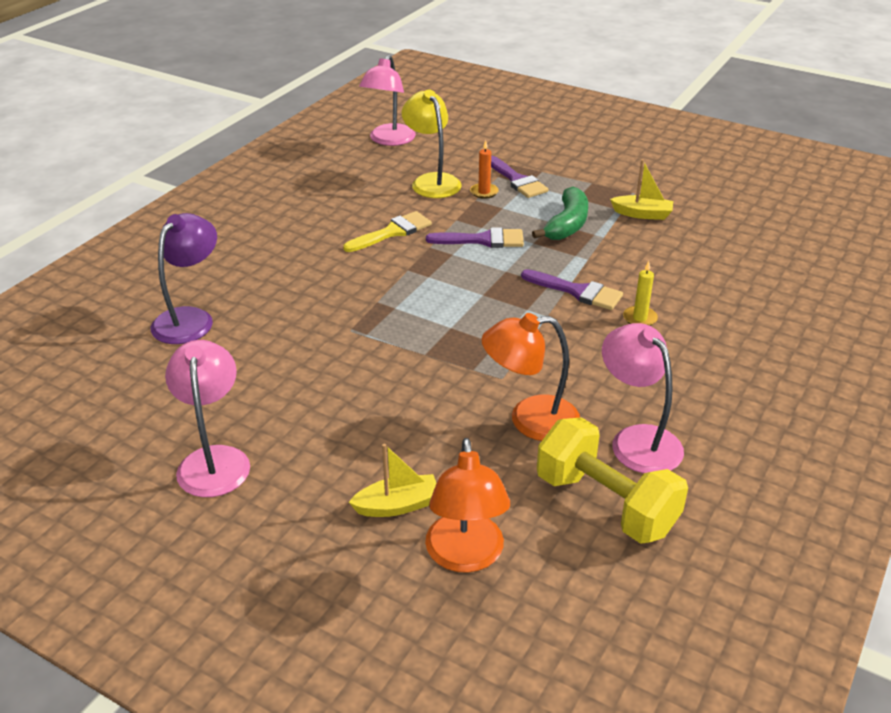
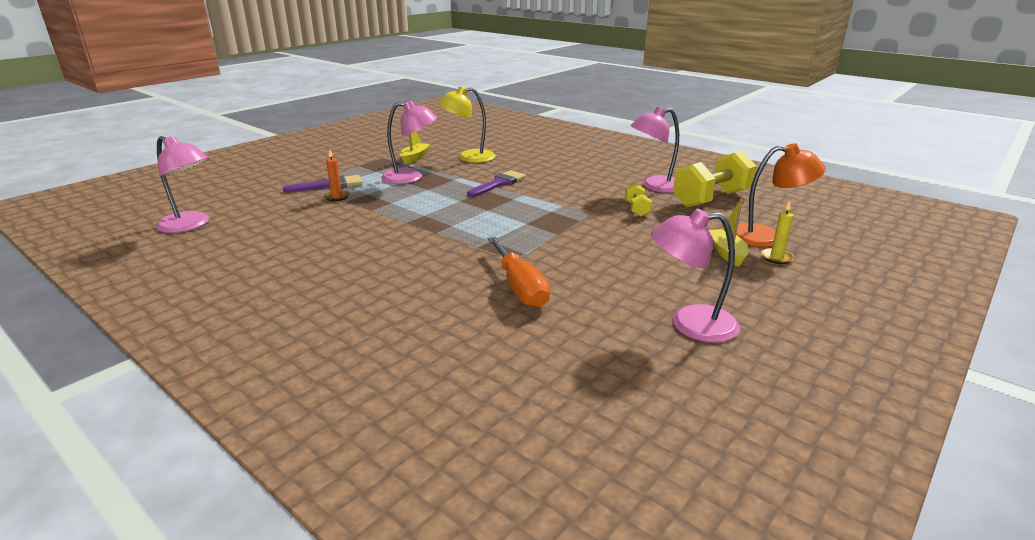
camera: 80 degrees left, 10 degrees down
(190, 318) = (463, 339): purple lamp -> none
(285, 339) = (520, 288): none -> orange screwdriver
(392, 232) = (370, 234): yellow brush -> none
(432, 181) = (296, 213): yellow lamp -> yellow lamp (468, 157)
(483, 240) = (411, 203): purple brush -> none
(530, 420) = (637, 209): orange lamp -> yellow dumbbell
(567, 224) = (411, 177): green banana -> pink lamp
(639, 318) = (536, 172): yellow candle -> yellow candle (776, 258)

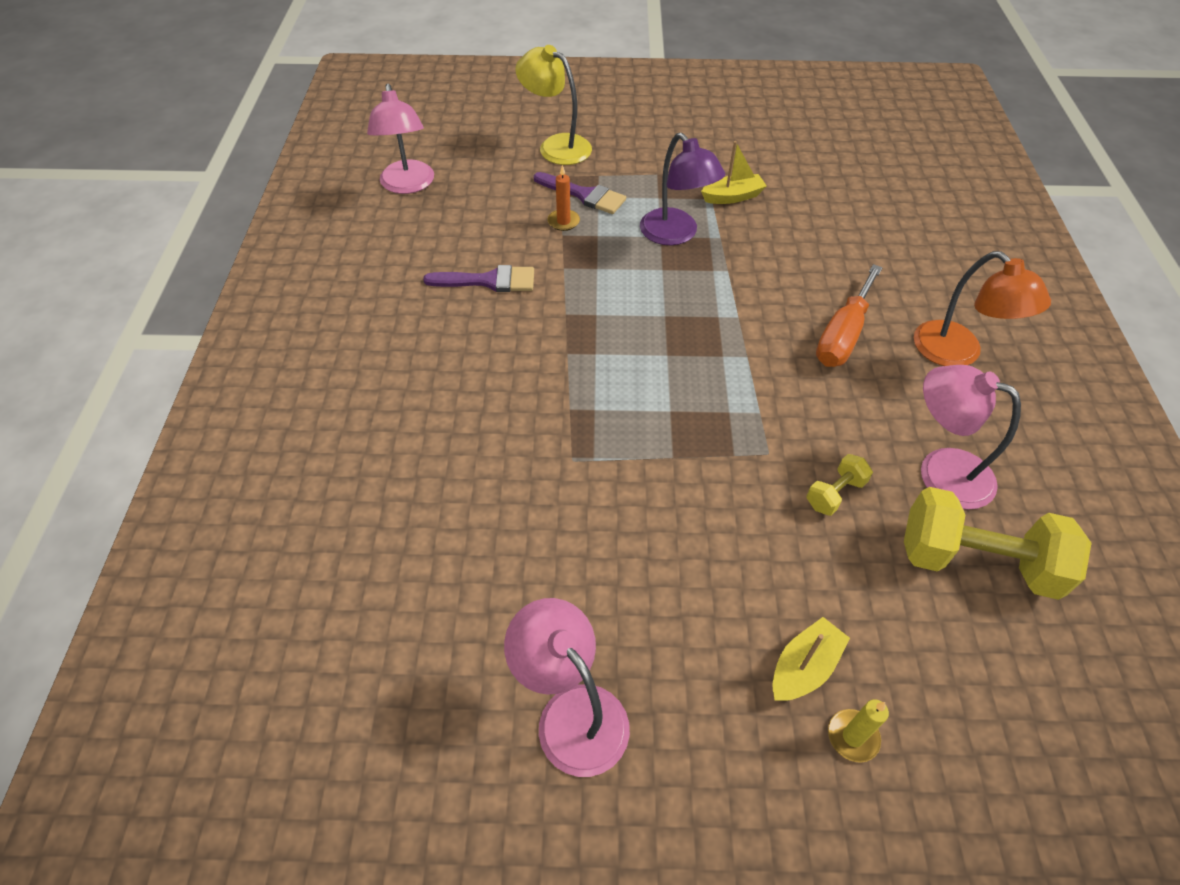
camera: 50 degrees right, 25 degrees up
(411, 177) = (675, 234): pink lamp -> purple lamp
(468, 157) = (794, 236): yellow lamp -> yellow lamp (556, 146)
(499, 183) = (751, 314): purple brush -> purple brush (489, 281)
(520, 288) = (513, 504): orange screwdriver -> orange screwdriver (842, 335)
(767, 237) = (915, 695): orange lamp -> orange lamp (957, 353)

